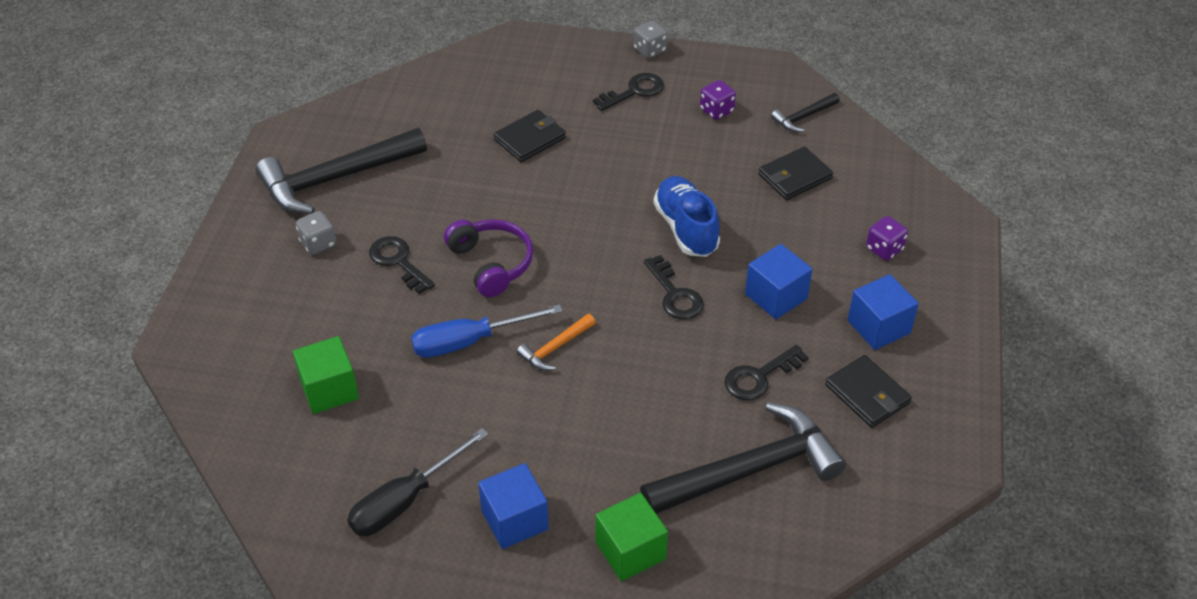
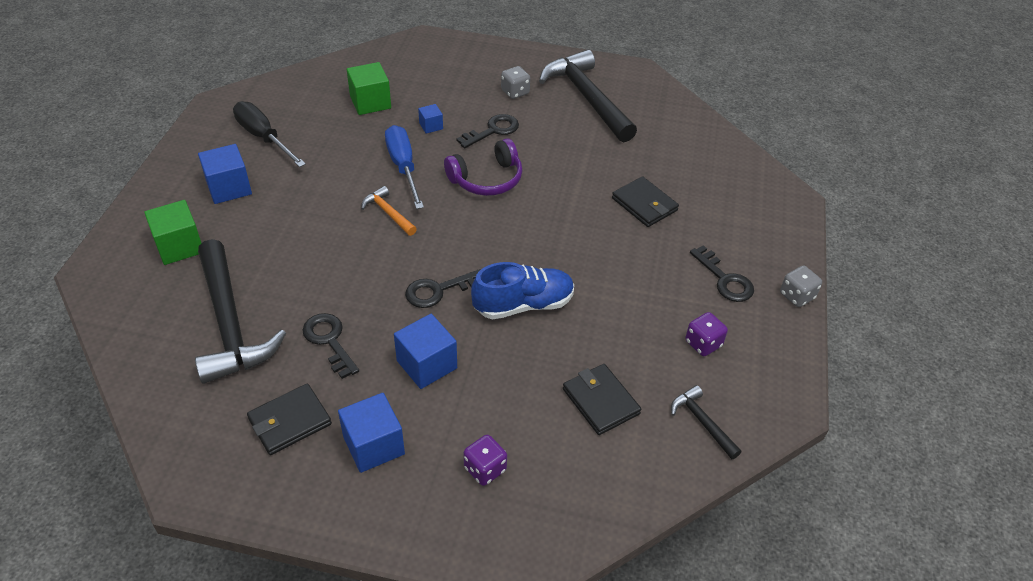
camera: 90 degrees right, 0 degrees up
(386, 321) = (431, 126): none -> blue cube

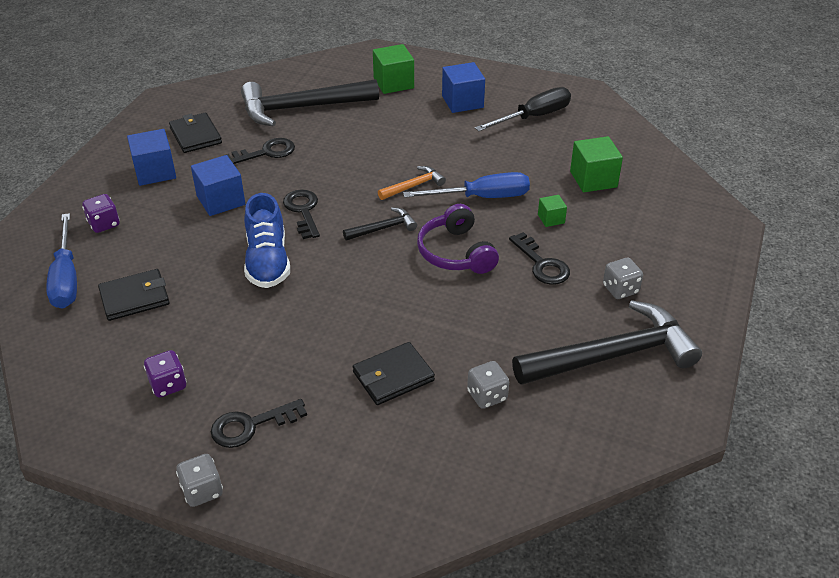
camera: 100 degrees right, 5 degrees down
(431, 126) = (551, 219): blue cube -> green cube
(586, 476) = (66, 278): none -> blue screwdriver
(647, 155) = (487, 396): none -> grey dice
(702, 422) = (77, 363): black hammer -> black hammer (383, 228)

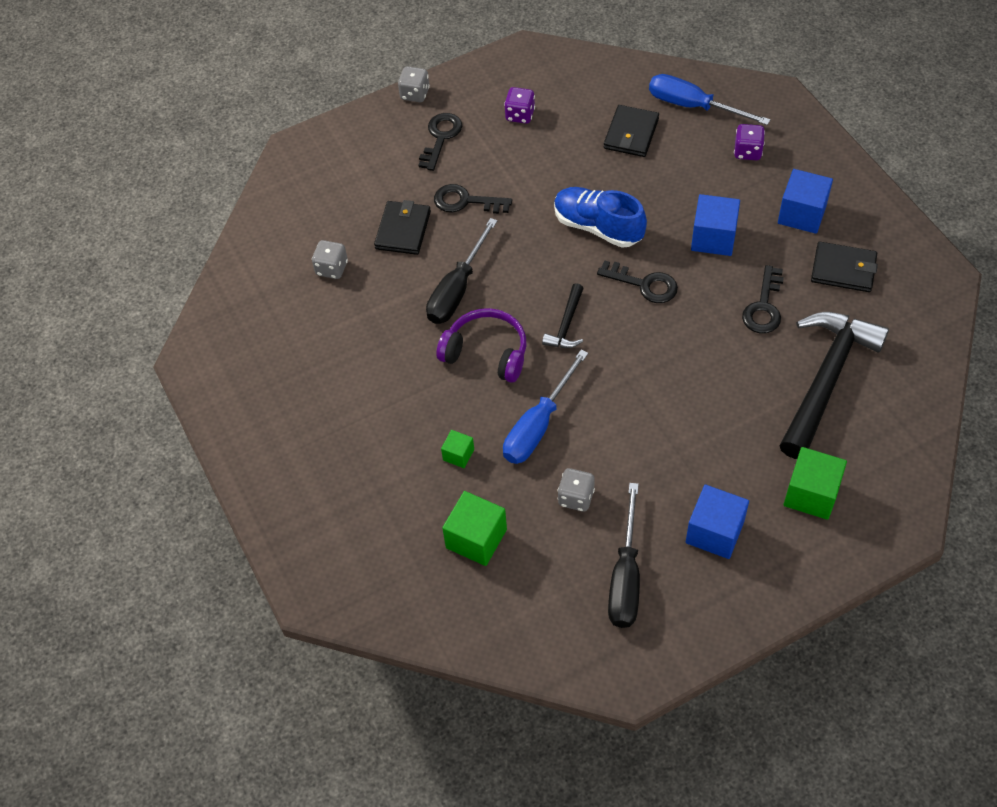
camera: 135 degrees right, 15 degrees up
(413, 186) = (605, 385): orange hammer -> none
(417, 303) = (457, 289): none -> black screwdriver
(542, 264) = (413, 401): black key -> black key (466, 201)
(612, 355) = (283, 367): black hammer -> none
(620, 289) = (332, 431): grey dice -> grey dice (576, 497)

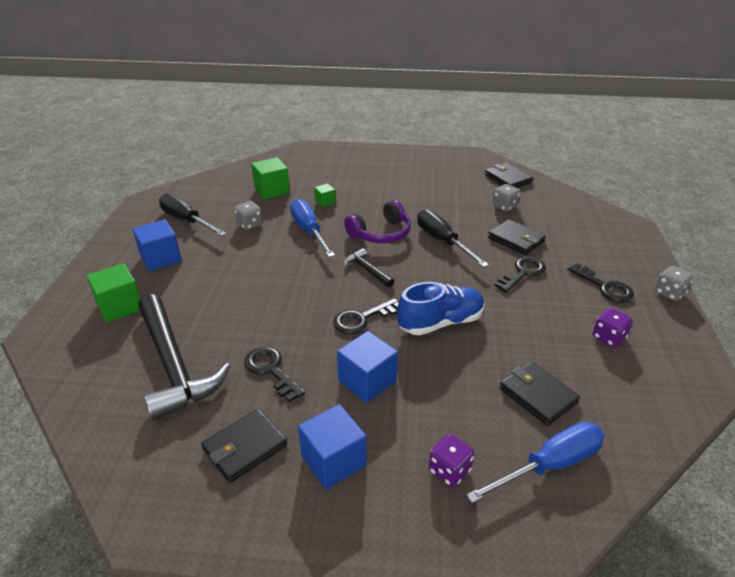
camera: 120 degrees right, 20 degrees down
(249, 295) = (507, 179): none -> black wallet

